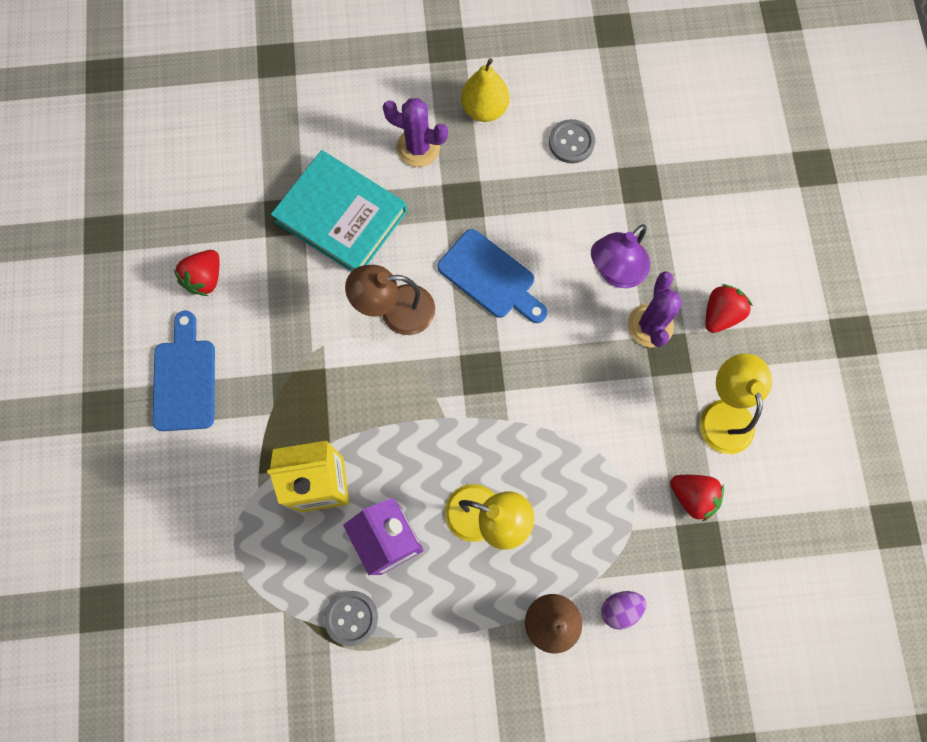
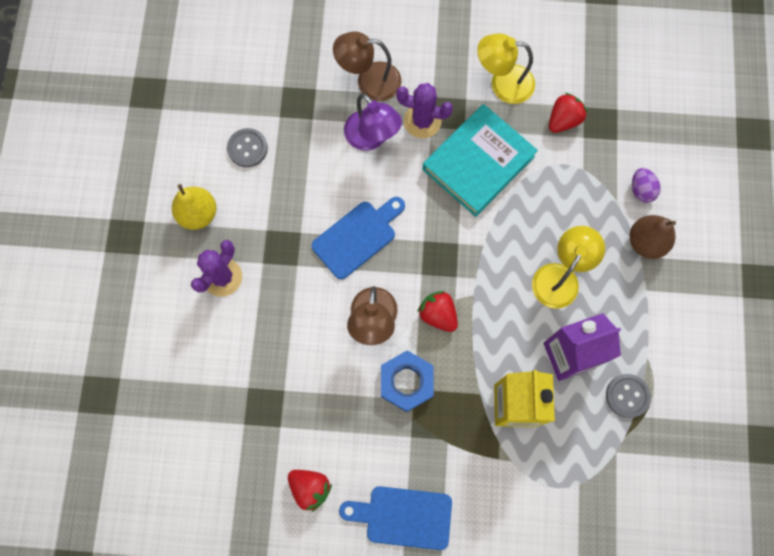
camera: 80 degrees left, 0 degrees up
(331, 358) = (406, 382): none -> blue nut
(341, 216) = (275, 355): turquoise book -> turquoise book (478, 163)
(687, 256) = (369, 81): none -> brown lamp
(720, 314) = (422, 68): red strawberry -> red strawberry (438, 314)

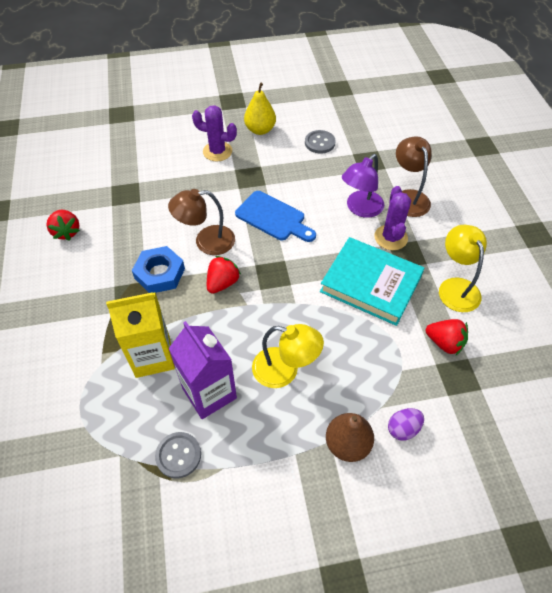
camera: 75 degrees right, 20 degrees down
(310, 488) = (67, 232): red strawberry -> red strawberry turned 45 degrees counterclockwise
(403, 517) = (47, 294): blue cutting board -> none

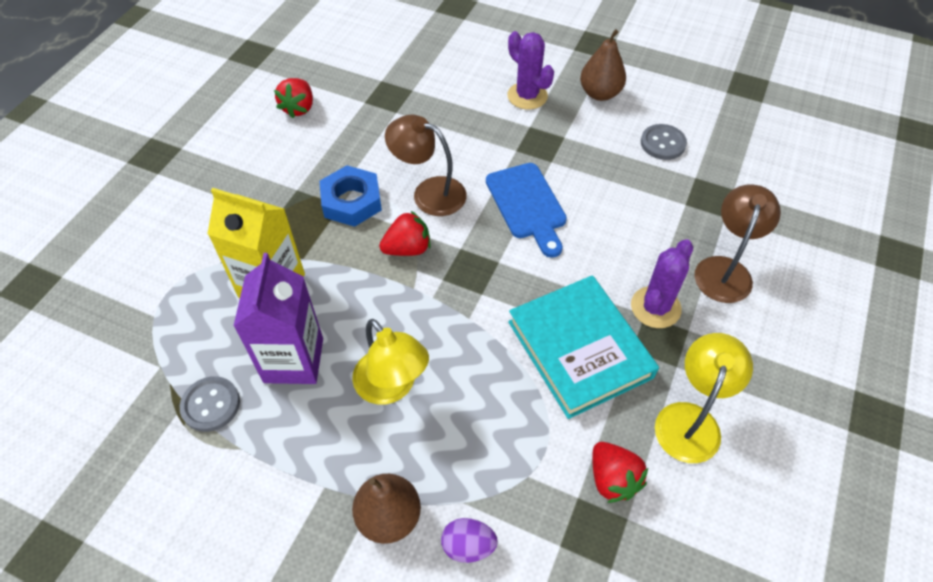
camera: 35 degrees right, 0 degrees up
(260, 130) = (600, 93): yellow pear -> brown pear
(360, 209) = (646, 251): purple lamp -> none

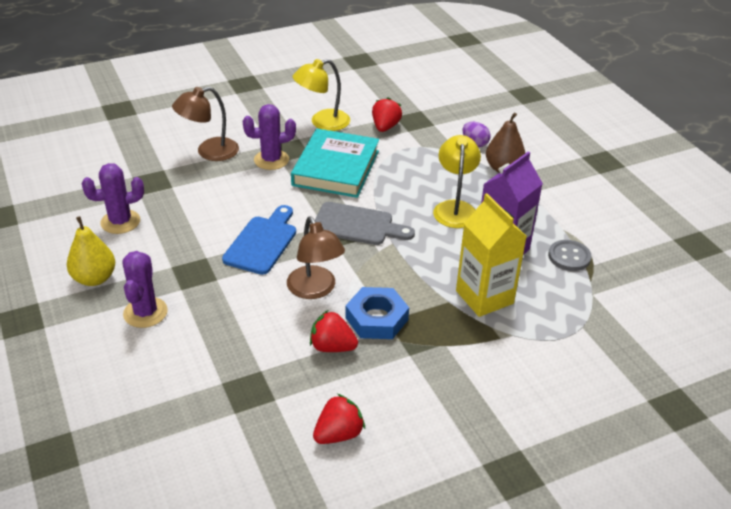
camera: 140 degrees left, 15 degrees down
(407, 248) = (371, 265): red strawberry -> red strawberry (332, 347)
(468, 285) = (357, 225): none -> grey cutting board
(600, 93) = (94, 278): brown pear -> yellow pear
(662, 143) = (120, 222): grey button -> purple cactus

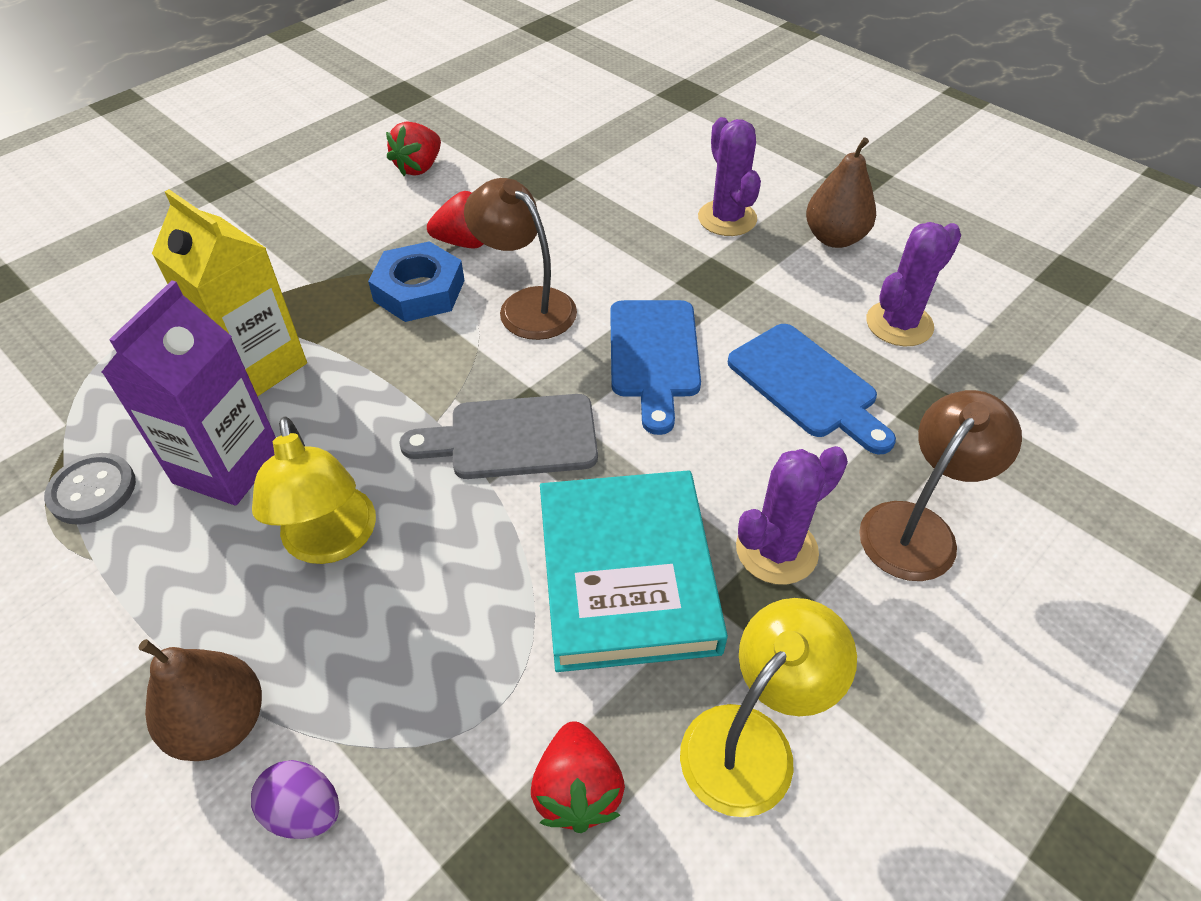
camera: 160 degrees right, 10 degrees up
(94, 278) = (834, 238): yellow pear -> brown pear
(199, 208) = (807, 385): none -> blue cutting board

